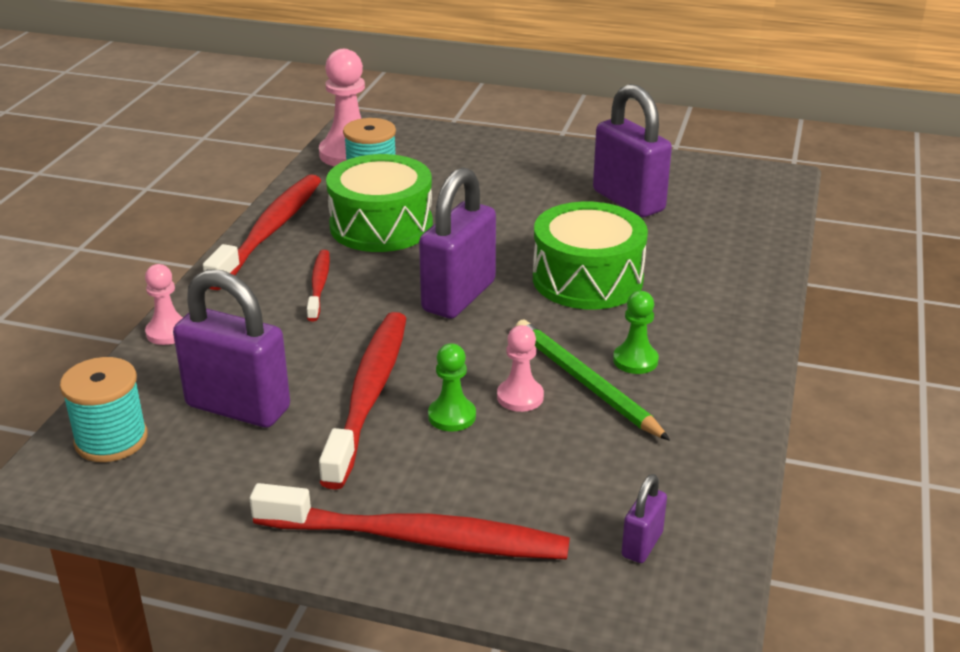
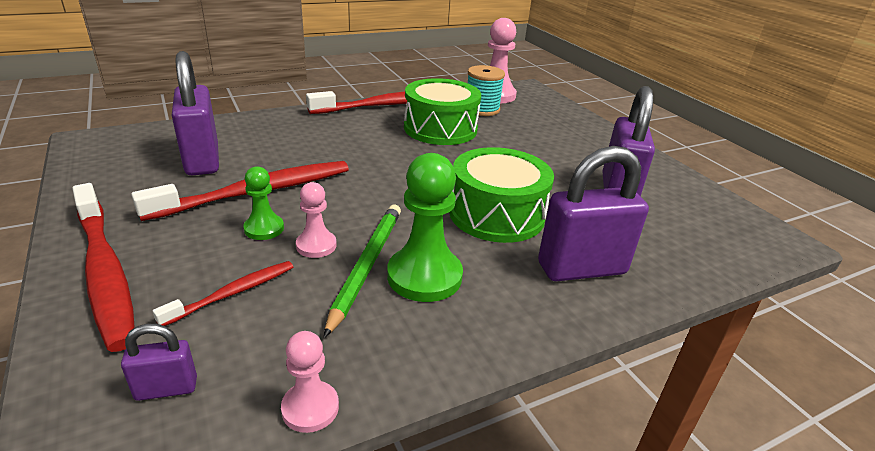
camera: 45 degrees right, 0 degrees up
(111, 440) = (139, 141): turquoise spool -> none
(168, 332) = (254, 118): pink pawn -> pink pawn (310, 408)
(319, 285) = (353, 136): red toothbrush -> red toothbrush (233, 293)
(459, 296) = (404, 178): purple padlock -> purple padlock (581, 268)
(635, 360) = (424, 276): green pawn -> green pawn, size x1.79

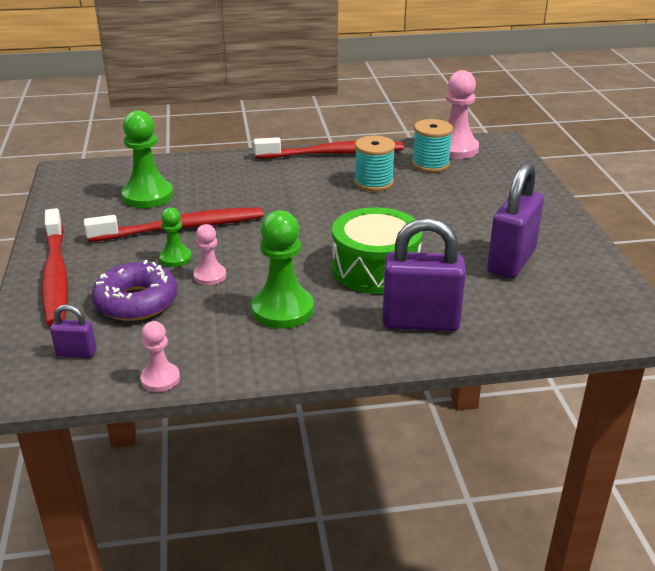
camera: 20 degrees right, 0 degrees up
(202, 160) = (148, 196): purple padlock -> green pawn
(233, 293) = (136, 302): red toothbrush -> purple donut
(366, 266) = (241, 296): green pencil -> none
(440, 129) = (373, 182): green drum -> turquoise spool

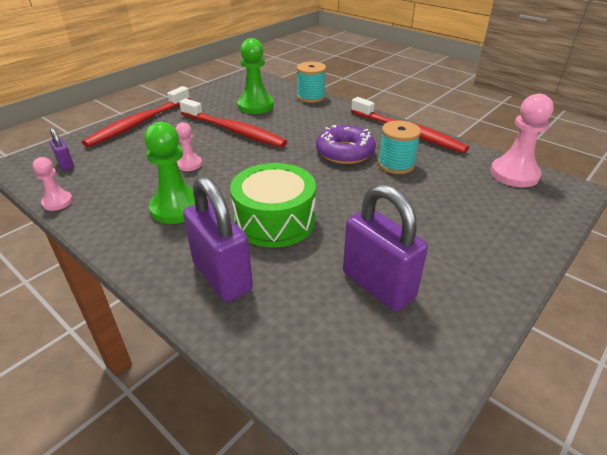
camera: 50 degrees right, 5 degrees up
(136, 302) = (135, 156): purple donut -> purple donut (345, 152)
(175, 258) = (197, 145): green pawn -> none
(430, 164) = (467, 174): turquoise spool -> turquoise spool (311, 97)
(511, 261) = (378, 285): purple padlock -> purple padlock turned 60 degrees clockwise

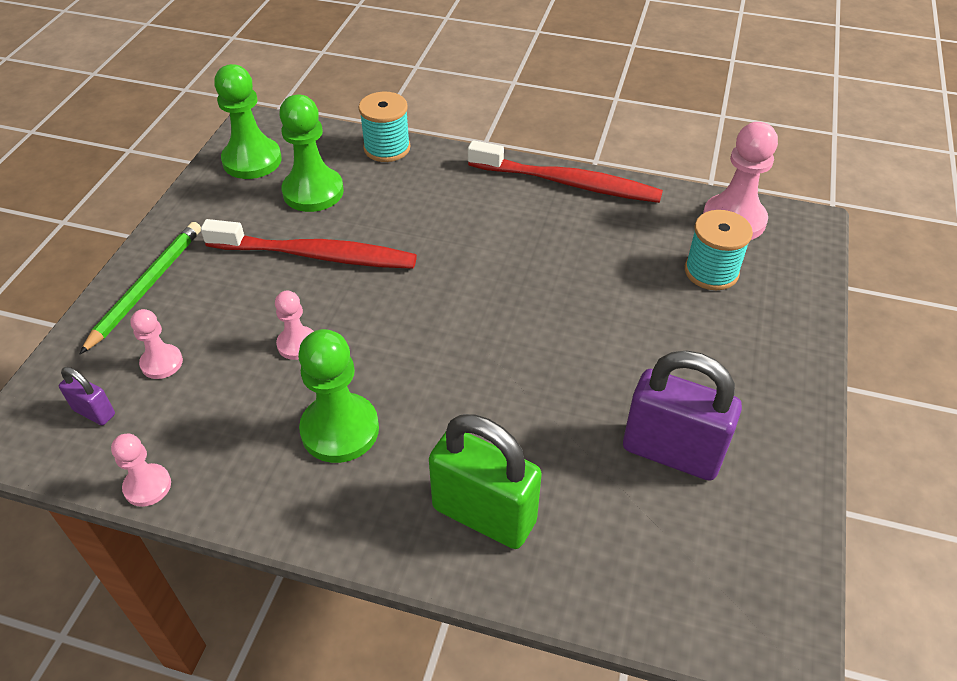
camera: 25 degrees left, 10 degrees up
(116, 154) = (161, 363): none -> pink pawn
(138, 123) = (146, 287): red toothbrush -> green pencil
(222, 277) = (484, 514): purple padlock -> green padlock
(236, 88) = (252, 160): none -> green pawn
(275, 220) = (489, 401): green drum -> none
(345, 152) = (506, 248): purple donut -> none
(396, 164) = (585, 249): turquoise spool -> turquoise spool (711, 271)

